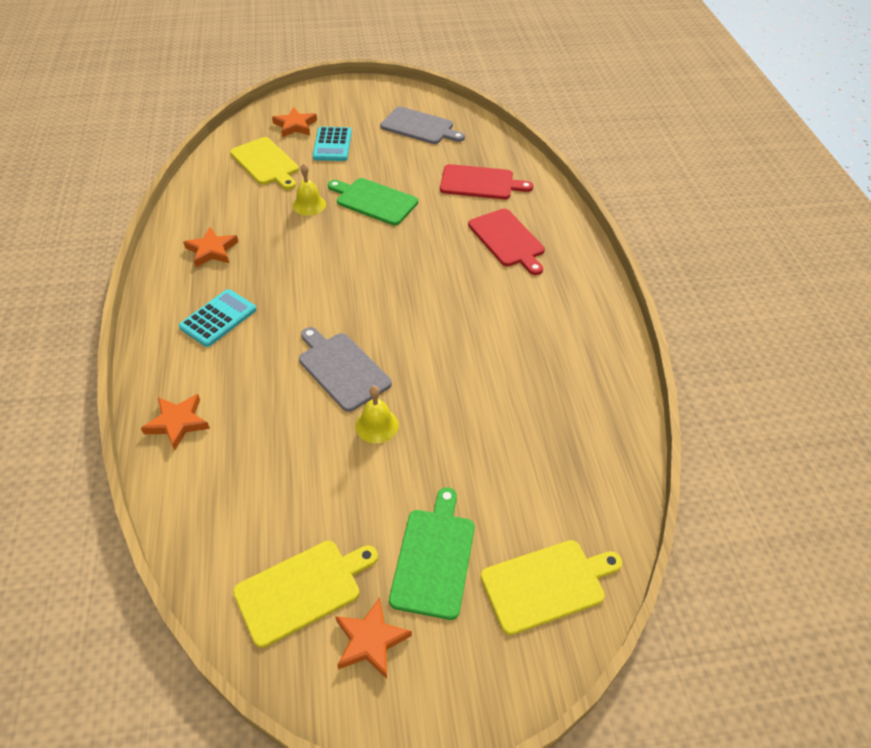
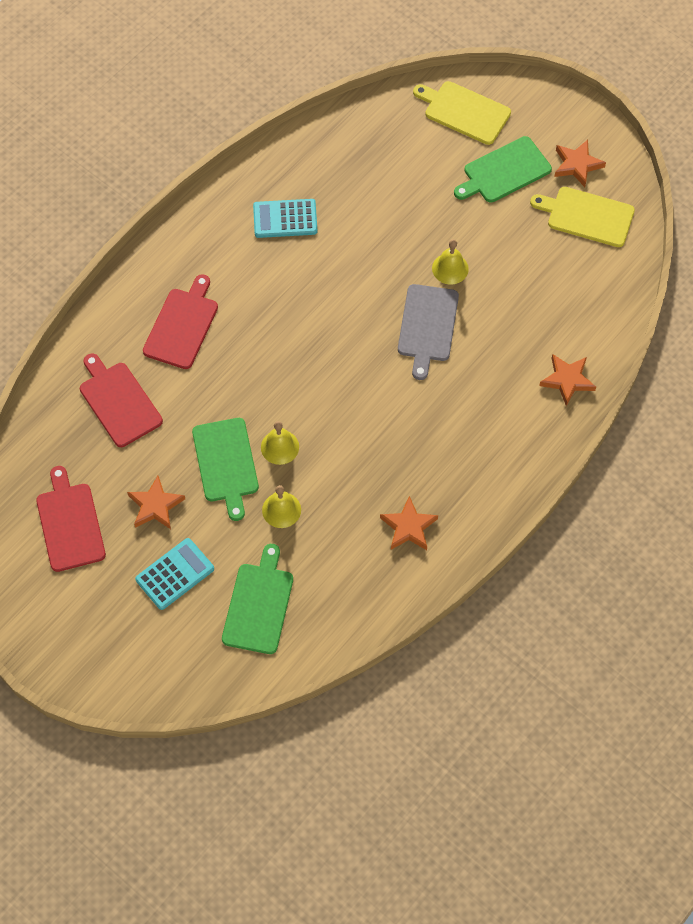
camera: 130 degrees left, 15 degrees up
(218, 318) = (467, 447): turquoise calculator -> turquoise calculator (285, 219)
(266, 163) = (258, 604): yellow cutting board -> green cutting board
(295, 126) = (174, 639): orange star -> orange star (155, 505)
(352, 229) = (280, 447): none -> yellow bell
(419, 127) = (70, 523): grey cutting board -> red cutting board

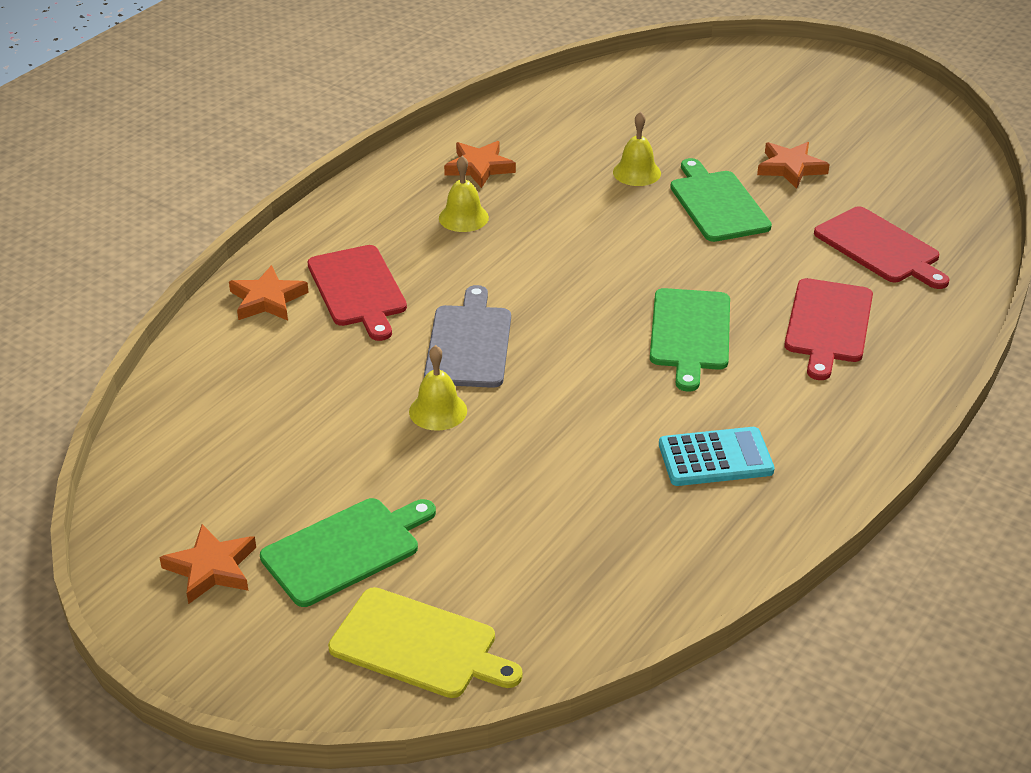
camera: 175 degrees right, 25 degrees down
(70, 523) = (886, 151): red cutting board -> red cutting board (358, 289)
(175, 574) = (746, 123): turquoise calculator -> none
(258, 604) = (643, 108): green cutting board -> green cutting board (690, 333)
(280, 447) = (653, 220): yellow bell -> yellow bell (463, 217)
(587, 216) = (206, 492): yellow cutting board -> none

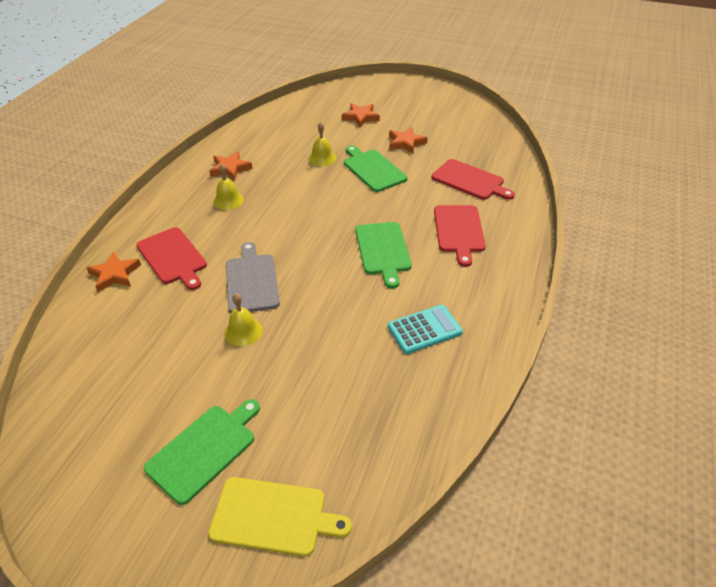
camera: 15 degrees left, 5 degrees up
(211, 568) = (110, 487): orange star -> orange star (360, 117)

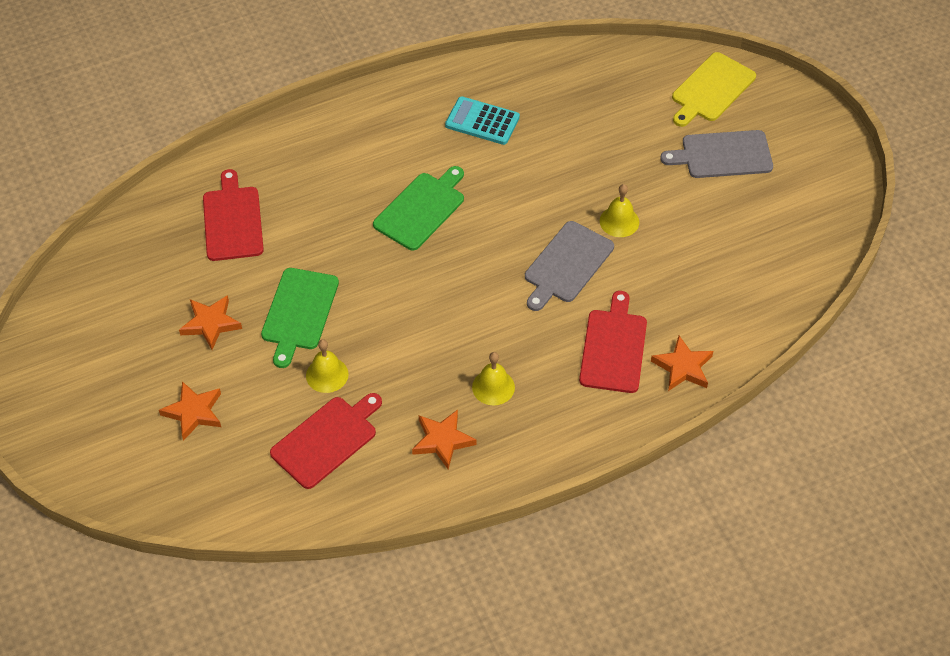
camera: 135 degrees left, 10 degrees up
(204, 450) = (722, 155): green cutting board -> grey cutting board
(273, 516) = (711, 89): yellow cutting board -> yellow cutting board turned 105 degrees counterclockwise
(459, 231) = (331, 177): red cutting board -> red cutting board (327, 440)

